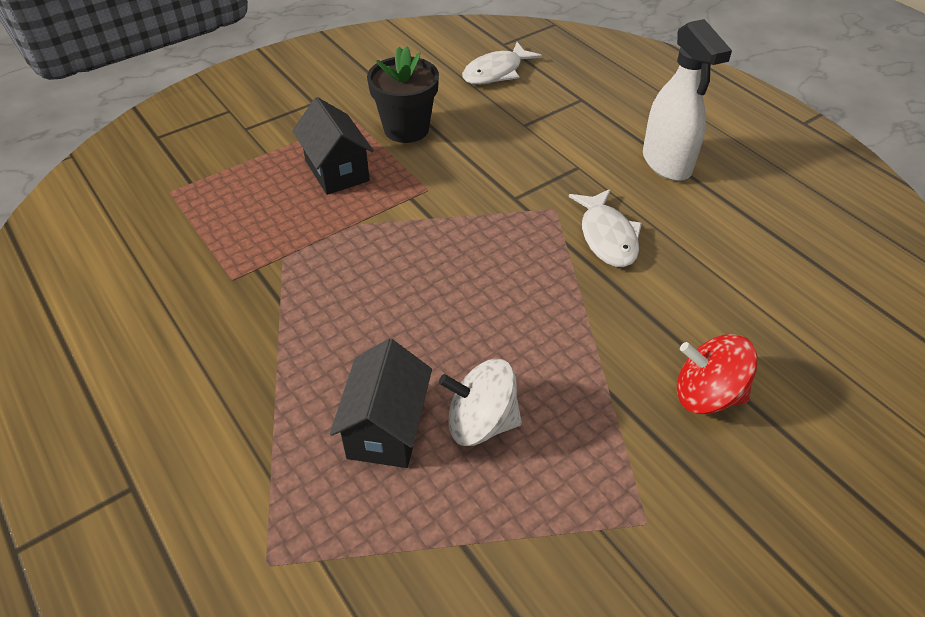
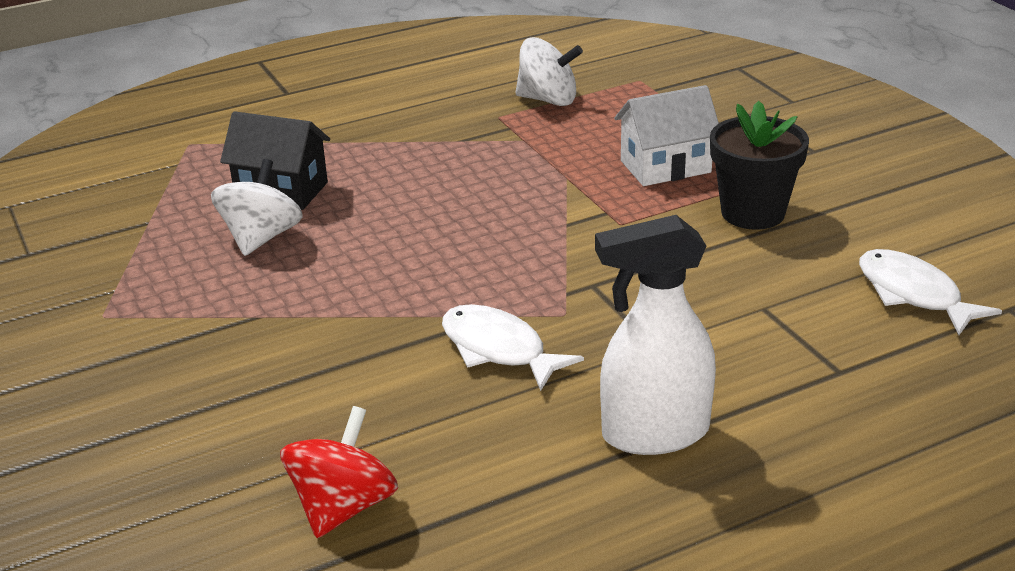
camera: 100 degrees right, 15 degrees down
(200, 248) = (548, 100): none -> white spinning top
(337, 171) = (665, 166): black house -> white house
(607, 237) = (498, 349): white fish -> white fish turned 45 degrees clockwise
(707, 395) = (216, 382): red spinning top -> red spinning top (343, 507)

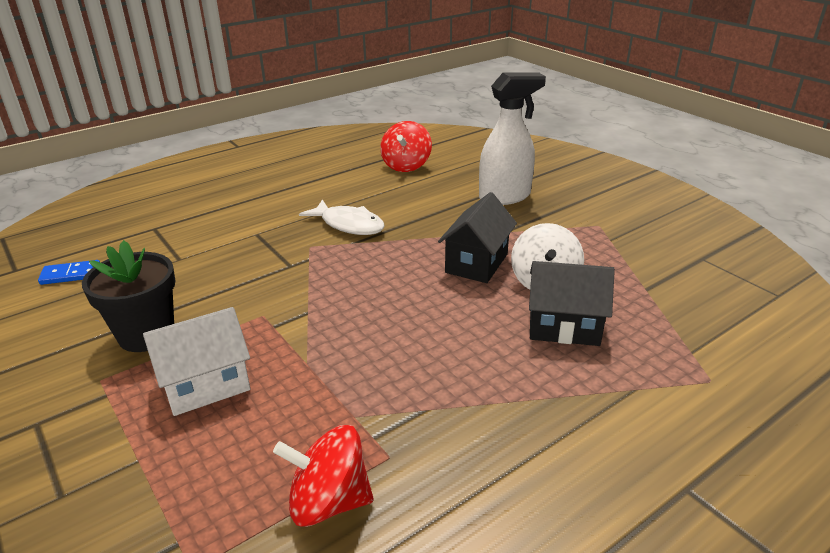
camera: 170 degrees right, 0 degrees up
(330, 268) = (476, 263): none -> black house
(548, 100) = (328, 501): white spinning top -> red spinning top
(654, 433) = (266, 196): white spray bottle -> white spray bottle (505, 197)
(913, 294) = (71, 274): white fish -> blue domino

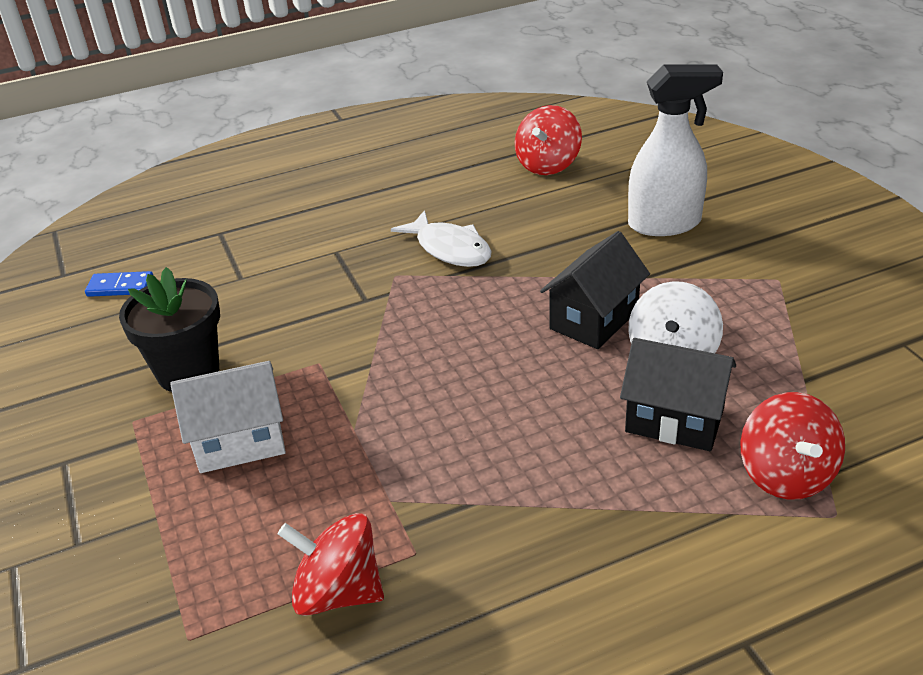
camera: 15 degrees right, 5 degrees up
(662, 356) = (786, 474): none -> red spinning top

